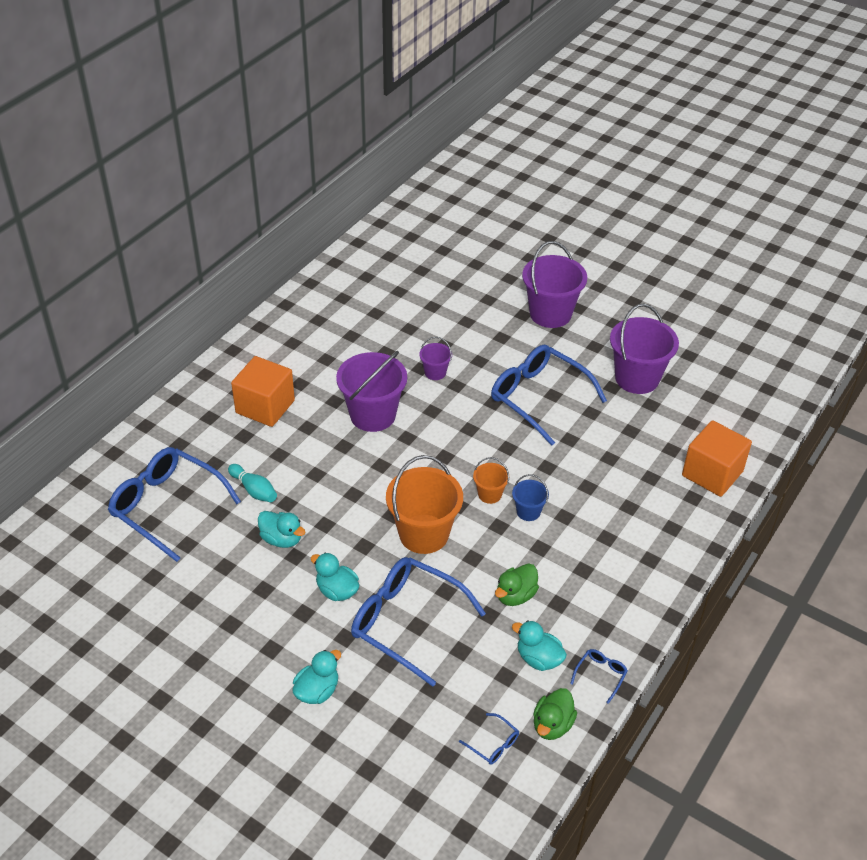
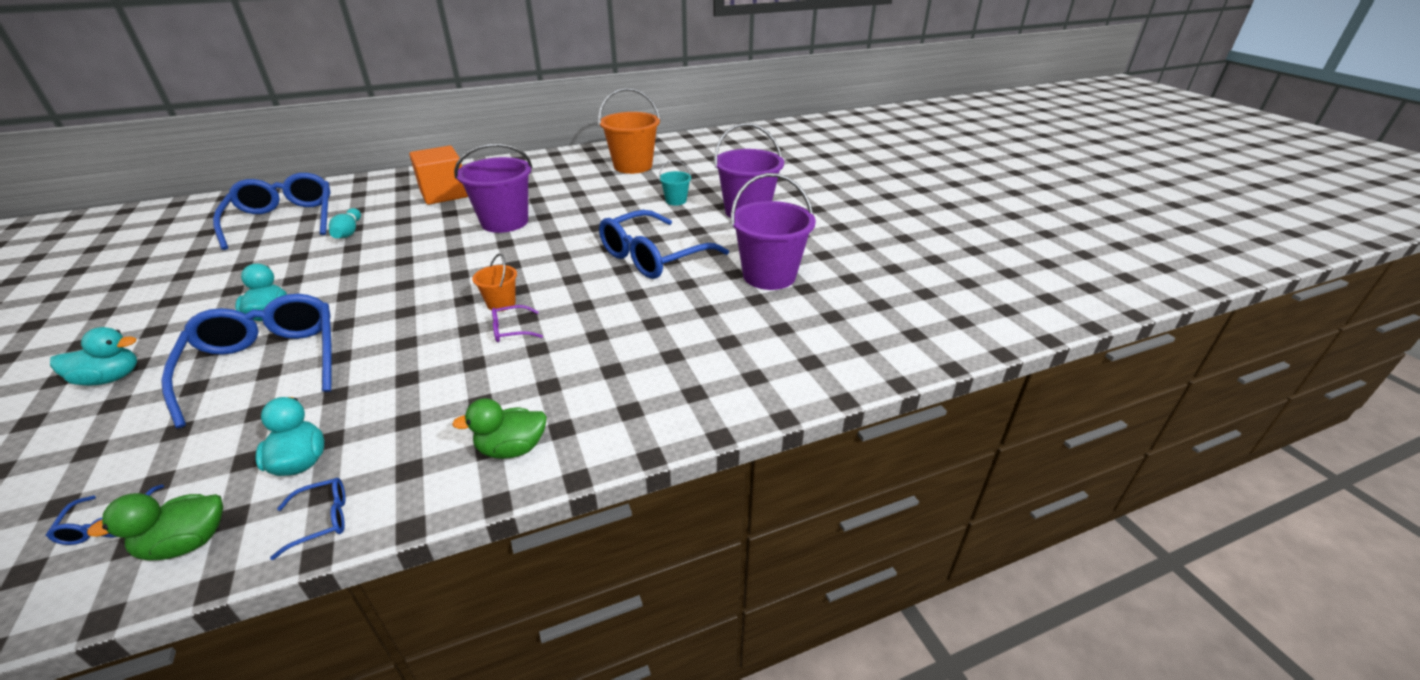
camera: 35 degrees right, 10 degrees down
(281, 539) = (306, 266): turquoise duck -> none
(424, 534) = (401, 307): orange bucket -> orange bucket (633, 166)
(435, 372) = (594, 215): purple bucket -> none
(480, 325) = (676, 201): none -> turquoise bucket
(515, 595) = (384, 391): green duck -> green duck (512, 449)
(528, 511) = (511, 330): blue bucket -> purple glasses
(538, 398) = (653, 257): blue glasses -> blue glasses turned 120 degrees counterclockwise
(712, 473) = (747, 381): orange cube -> none

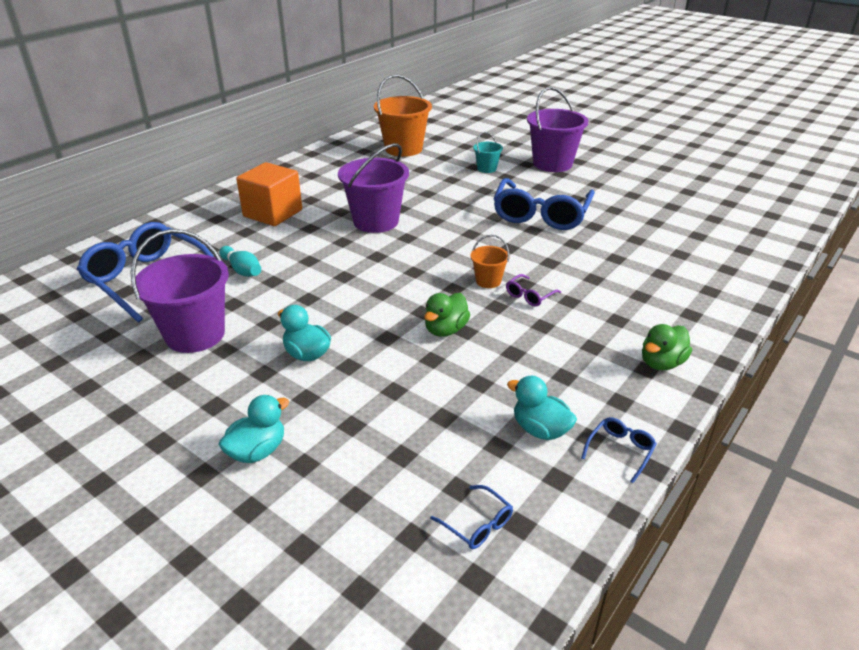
camera: 30 degrees left, 0 degrees up
(187, 543) = (558, 505): green duck -> green duck (445, 330)
(267, 364) = (381, 386): blue glasses -> none
(769, 276) = (638, 205): purple bucket -> purple bucket (195, 335)

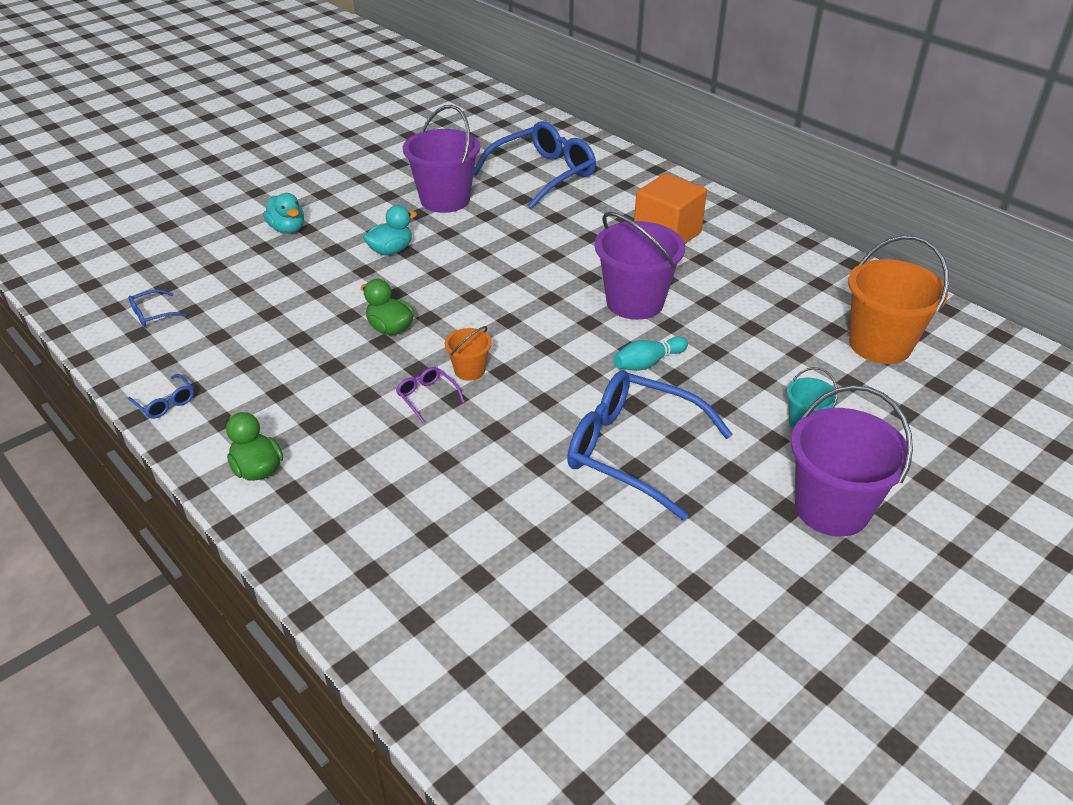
camera: 100 degrees right, 5 degrees up
(242, 270) = (545, 218): turquoise bowling pin -> turquoise bowling pin (648, 363)
(540, 429) = (220, 362): turquoise duck -> none

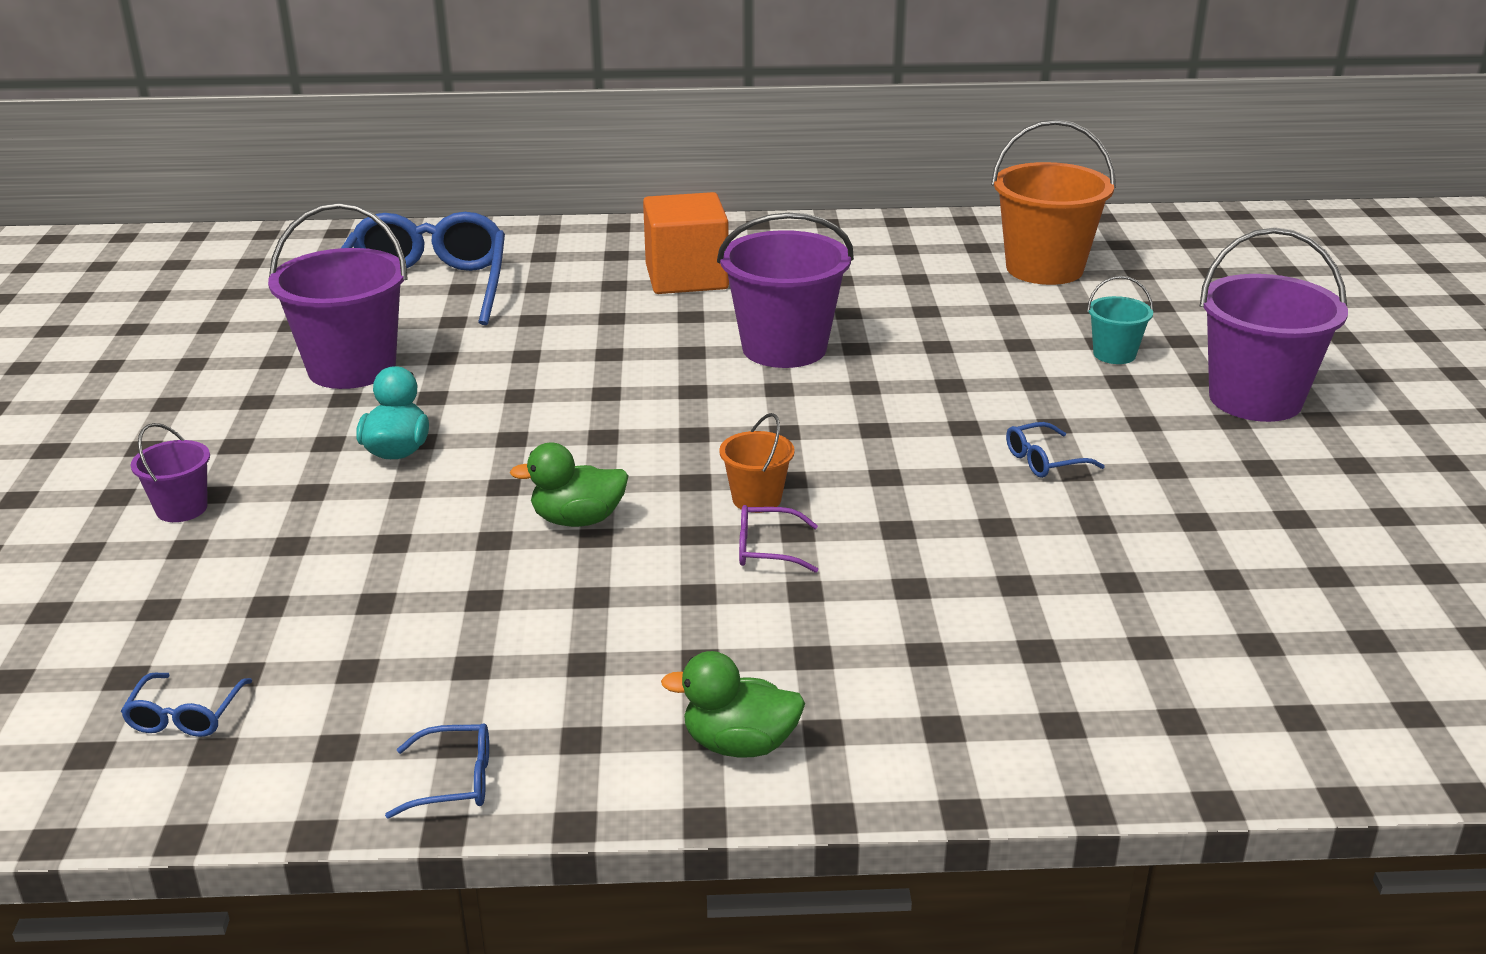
camera: 50 degrees left, 10 degrees down
(287, 229) = (182, 508): turquoise duck -> purple bucket
(632, 451) = (1044, 461): blue glasses -> blue glasses, size x0.41
(648, 363) = (905, 388): turquoise bowling pin -> none

